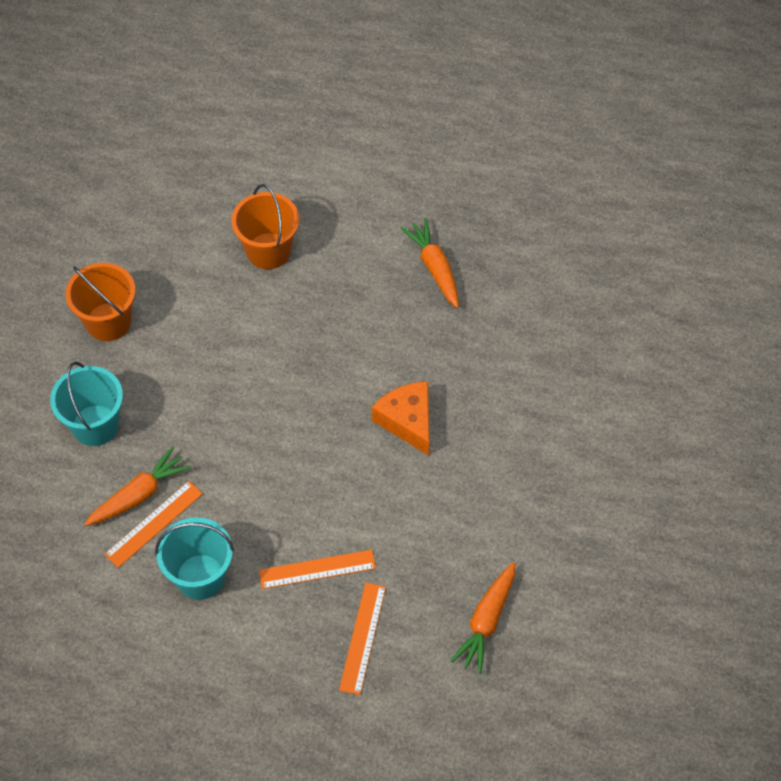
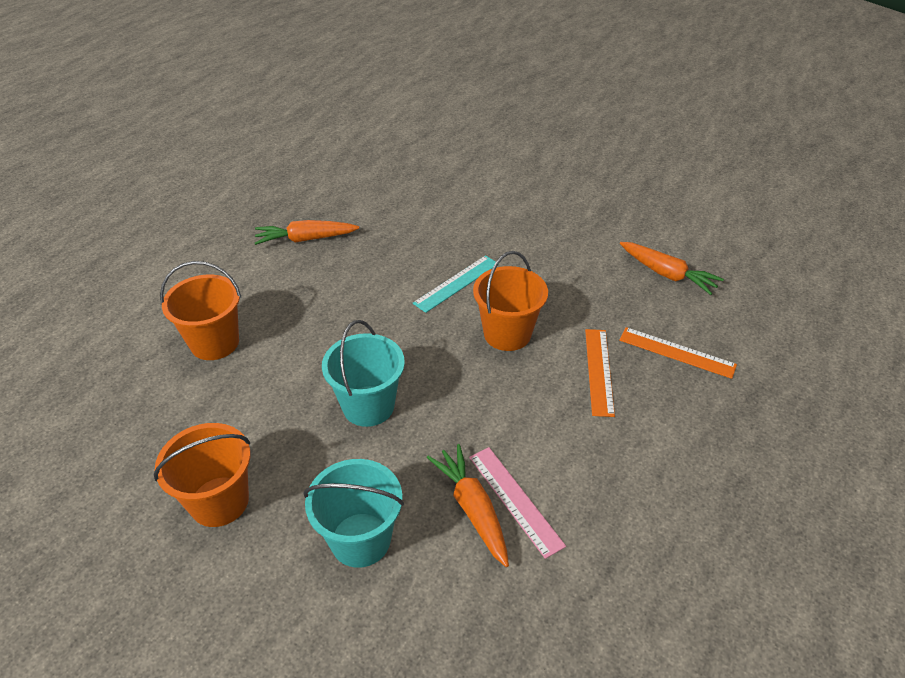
camera: 75 degrees left, 15 degrees down
(154, 524) = (515, 500): orange ruler -> pink ruler
(200, 576) = (591, 467): turquoise bucket -> turquoise bucket (368, 406)
(346, 481) = (507, 334): none -> orange bucket
(407, 421) = (457, 283): orange cheese -> turquoise ruler

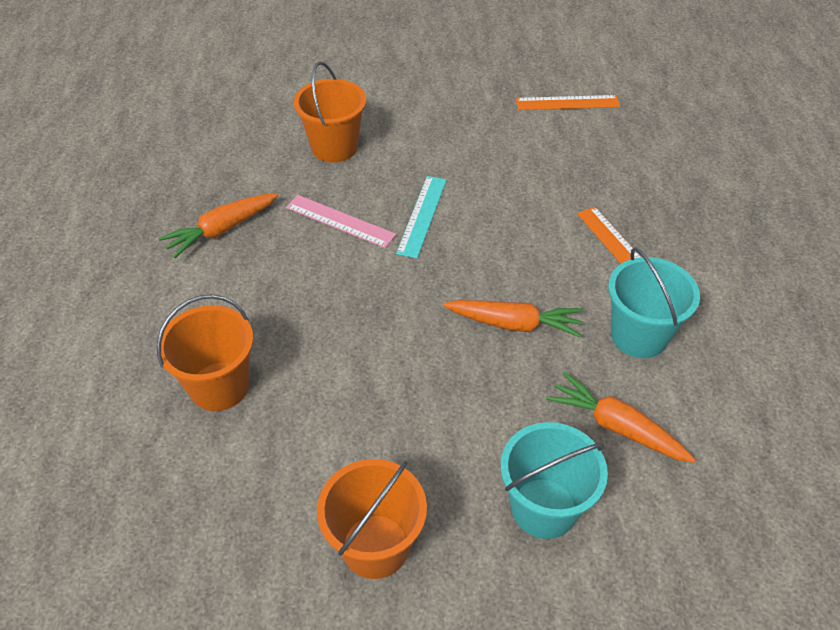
camera: 30 degrees left, 5 degrees up
(368, 406) = (441, 377): turquoise bucket -> turquoise bucket (639, 335)
(507, 334) = (511, 247): orange bucket -> orange bucket (334, 147)
(515, 500) = (645, 400): pink ruler -> pink ruler (340, 221)
(667, 274) = (604, 132): orange carrot -> orange carrot (515, 324)
(676, 352) = (667, 203): orange ruler -> orange ruler (567, 103)

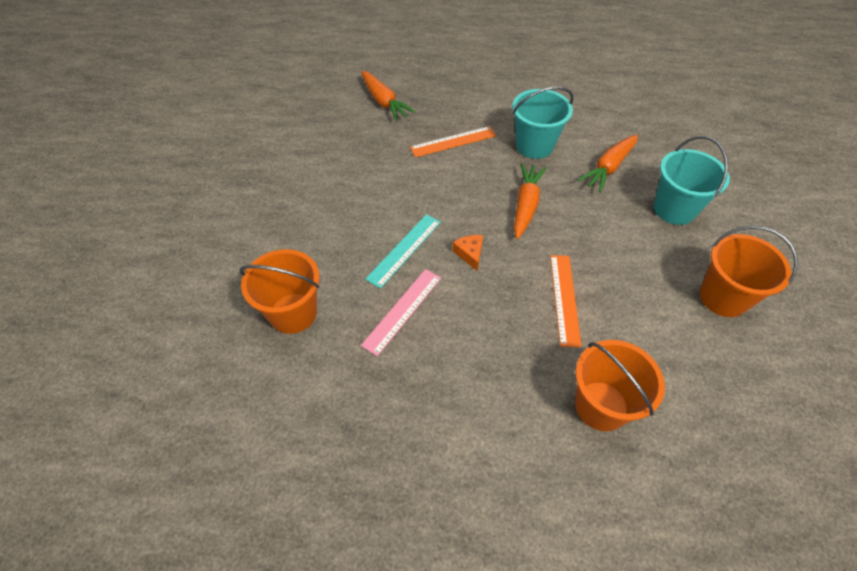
camera: 85 degrees left, 5 degrees up
(221, 230) = (402, 416): orange carrot -> orange carrot (384, 102)
(422, 216) = (404, 250): turquoise ruler -> turquoise ruler turned 75 degrees counterclockwise
(423, 271) = (470, 254): none -> orange cheese
(567, 103) = (279, 143): orange ruler -> orange ruler (565, 299)

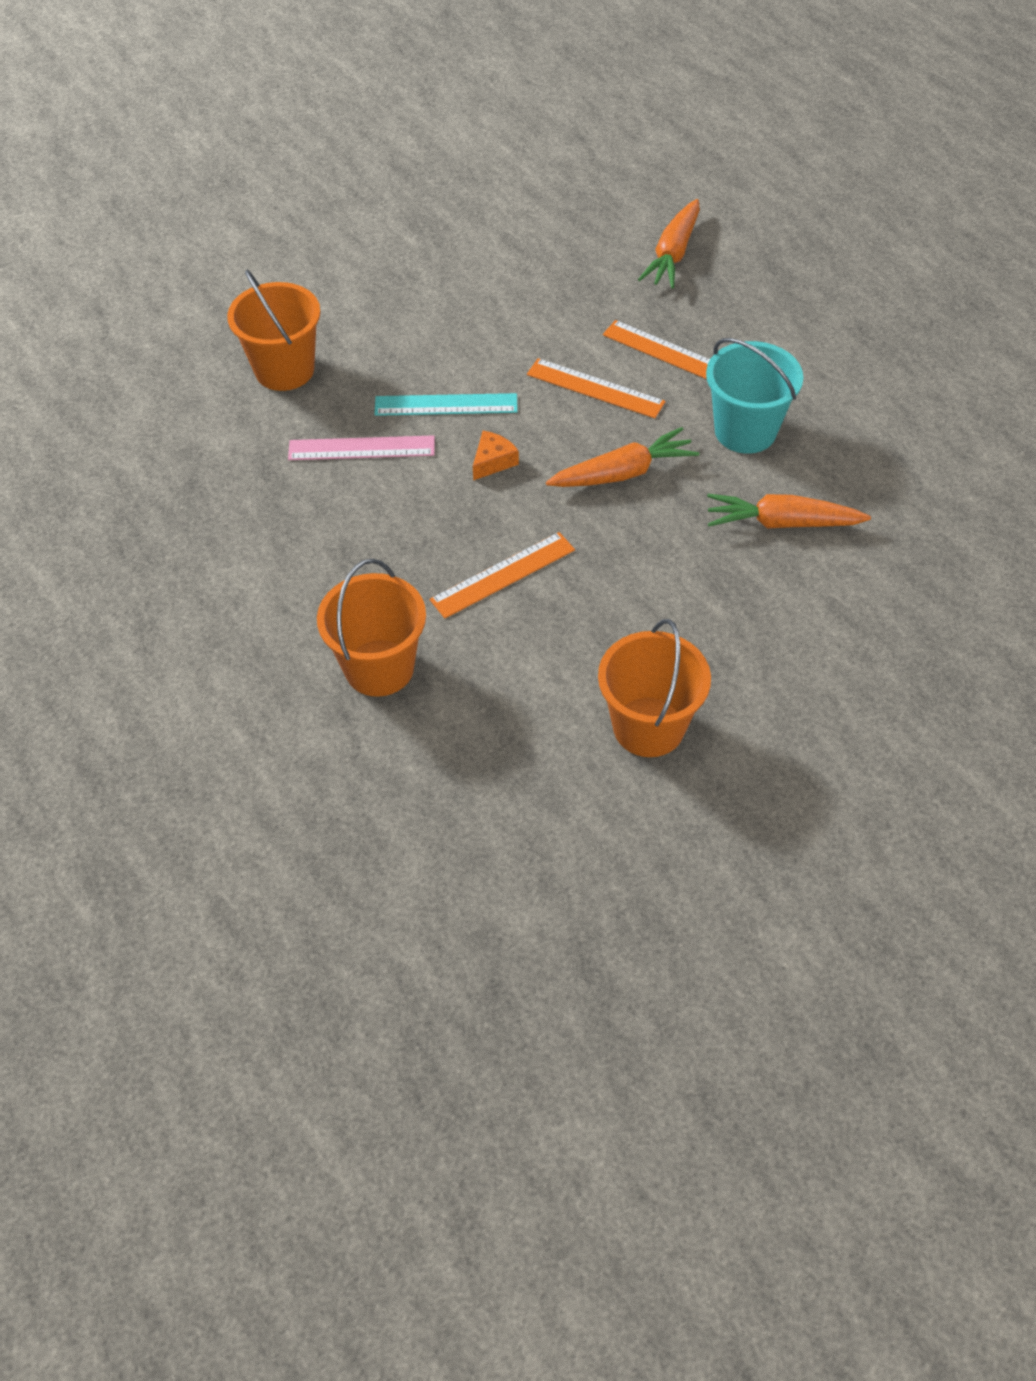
camera: 55 degrees right, 0 degrees up
(452, 182) = (595, 388): none -> orange ruler
(674, 209) = (769, 622): turquoise bucket -> none

